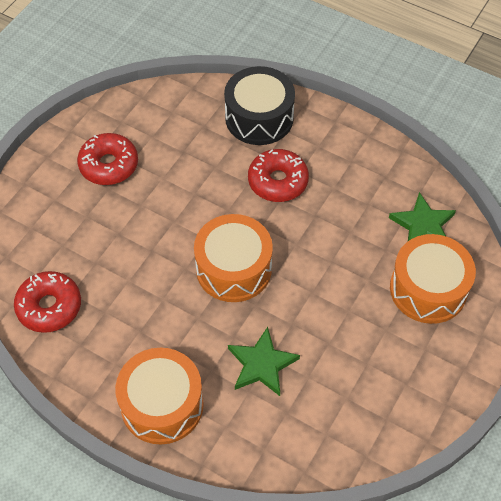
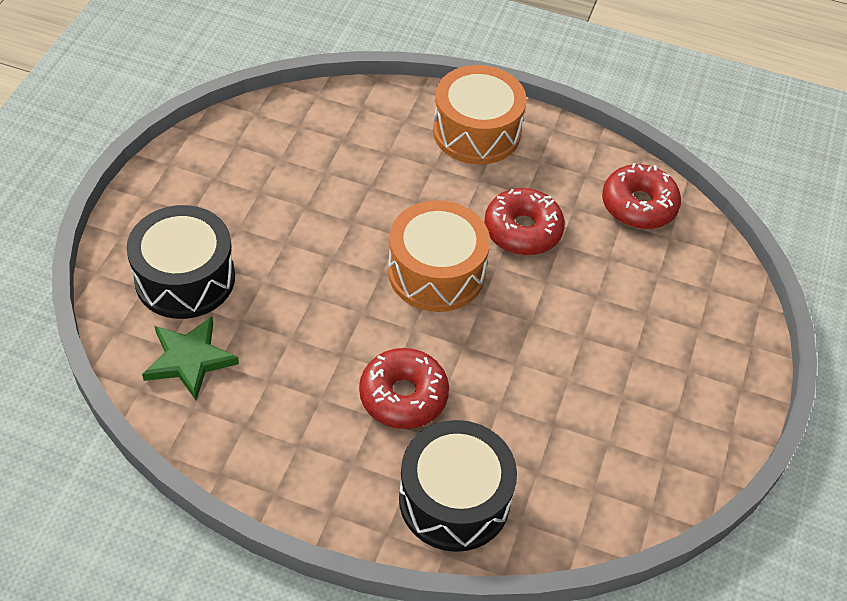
camera: 165 degrees right, 5 degrees down
(109, 165) = (650, 387): red donut -> red donut (522, 230)
(261, 364) = (379, 177): green star -> none
(428, 289) = (185, 278): orange drum -> black drum

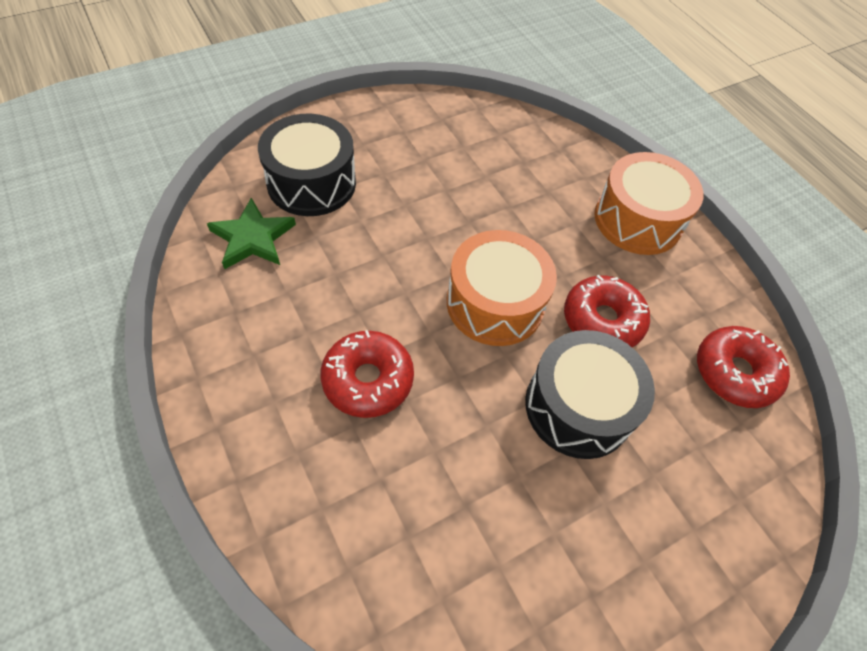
camera: 40 degrees right, 5 degrees up
(454, 499) = (316, 499): black drum -> black drum (578, 406)

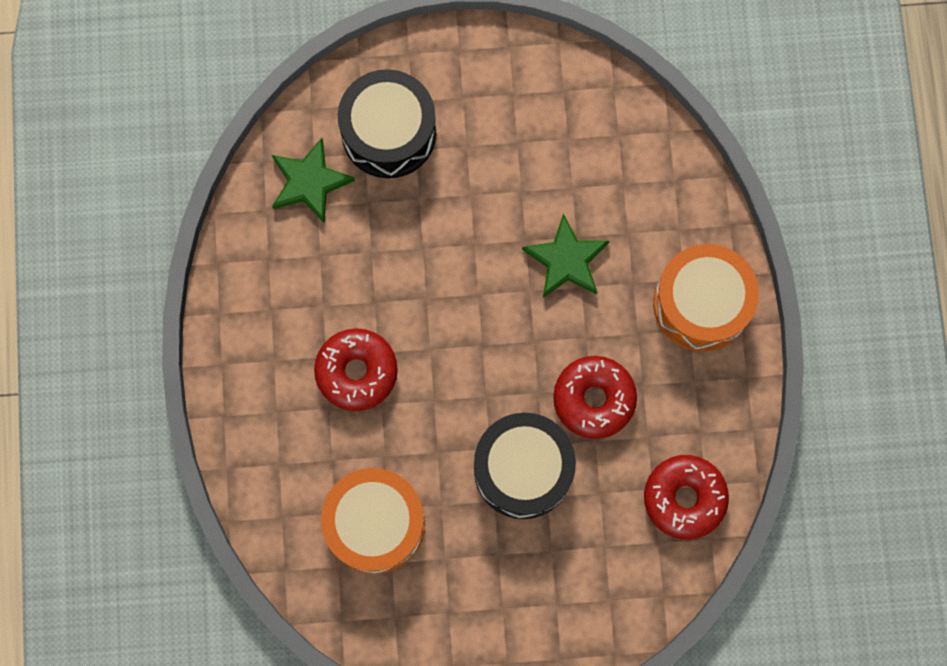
camera: 30 degrees right, 20 degrees up
(495, 303) = (503, 342): orange drum -> orange drum (375, 523)
(512, 224) = (566, 260): none -> green star

